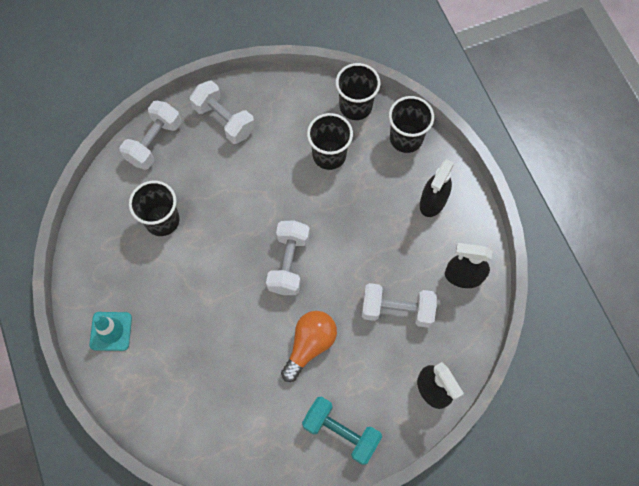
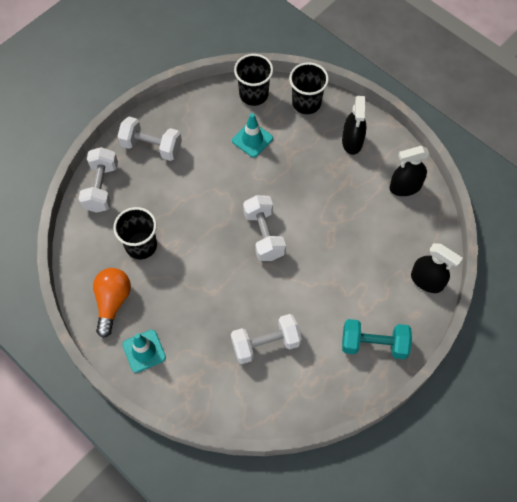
camera: 25 degrees left, 5 degrees down
(310, 345) = (314, 290): orange light bulb -> orange light bulb (112, 302)
(329, 155) = (252, 139): black cup -> turquoise traffic cone
(397, 310) = (368, 233): white dumbbell -> white dumbbell (265, 344)

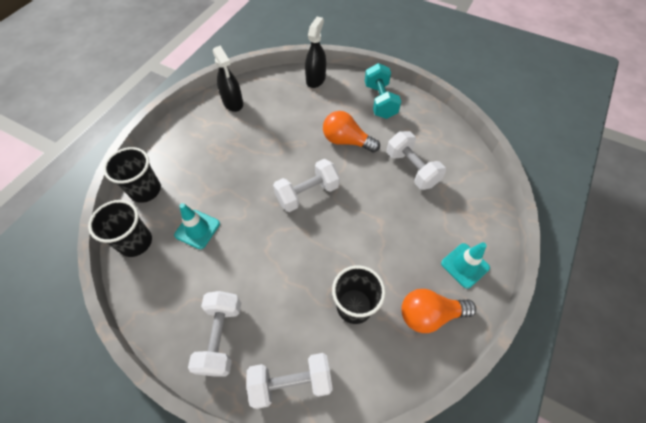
camera: 105 degrees left, 5 degrees down
(321, 289) = (346, 141): none -> orange light bulb
(352, 141) = (190, 145): black spray bottle -> none

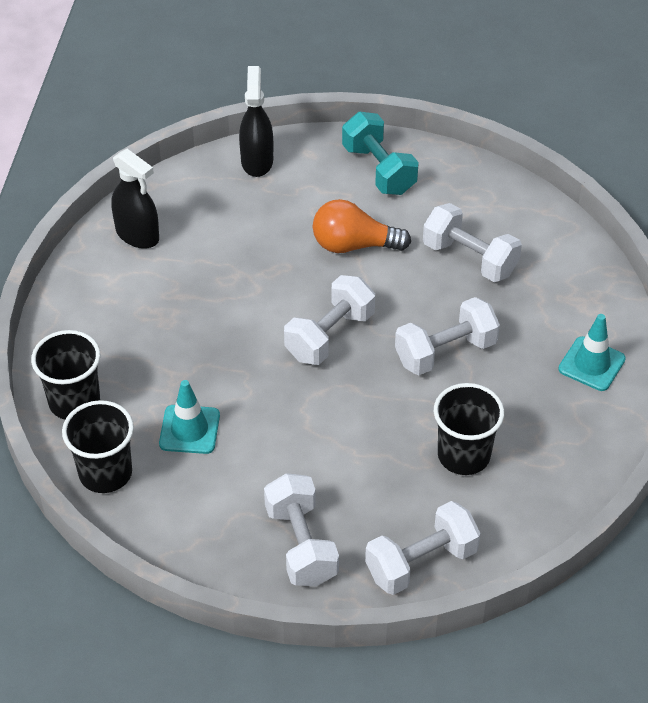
camera: 20 degrees left, 10 degrees down
(372, 226) = (445, 352): none -> white dumbbell
(429, 314) = (566, 435): orange light bulb -> none

